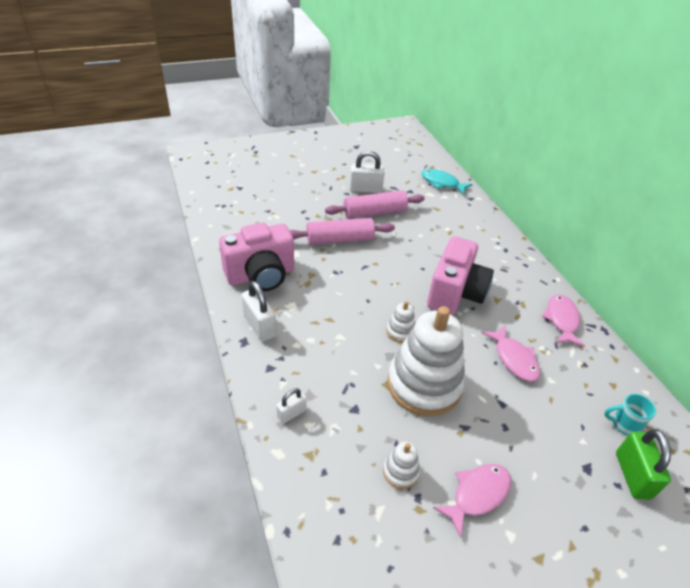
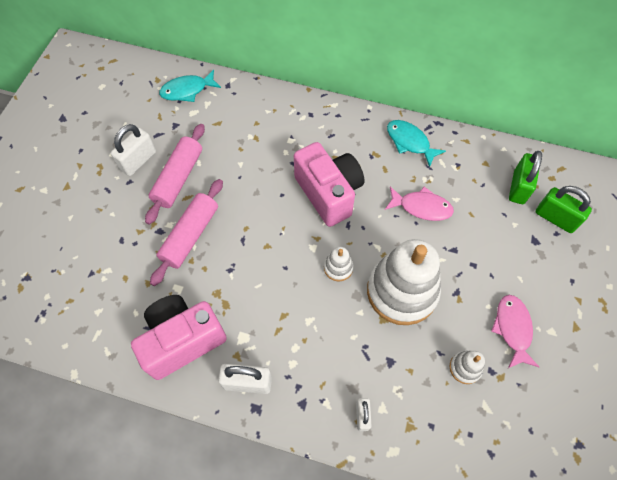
camera: 50 degrees left, 20 degrees up
(261, 275) = (182, 340): pink camera -> pink camera turned 135 degrees counterclockwise
(561, 320) = (410, 142): pink fish -> turquoise fish
(624, 424) = (518, 187): turquoise mug -> green padlock

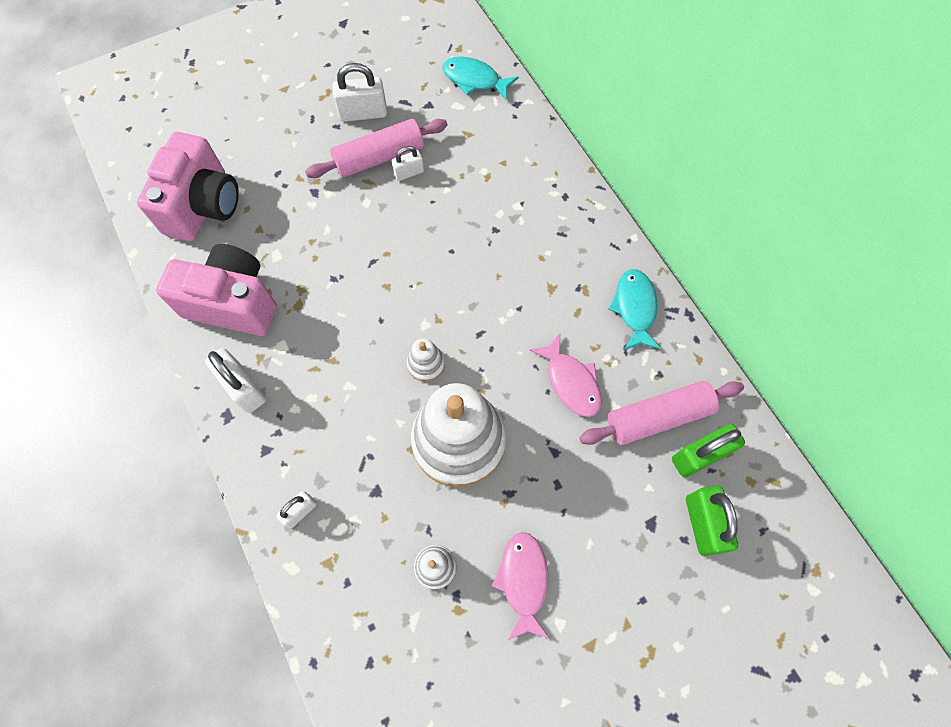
camera: 45 degrees right, 5 degrees up
(190, 235) = (334, 218): pink rolling pin -> pink rolling pin (658, 417)
(207, 172) = (409, 173): none -> white padlock
(329, 193) = (496, 288): pink camera -> pink camera (204, 206)
(512, 329) = (523, 581): pink fish -> pink fish turned 45 degrees counterclockwise

